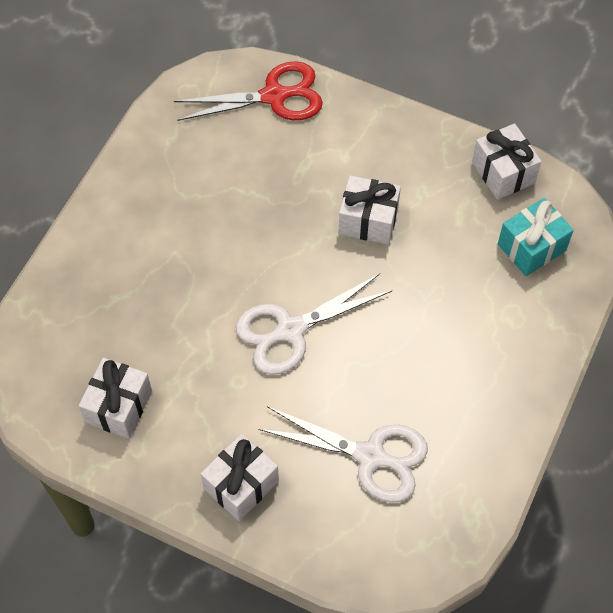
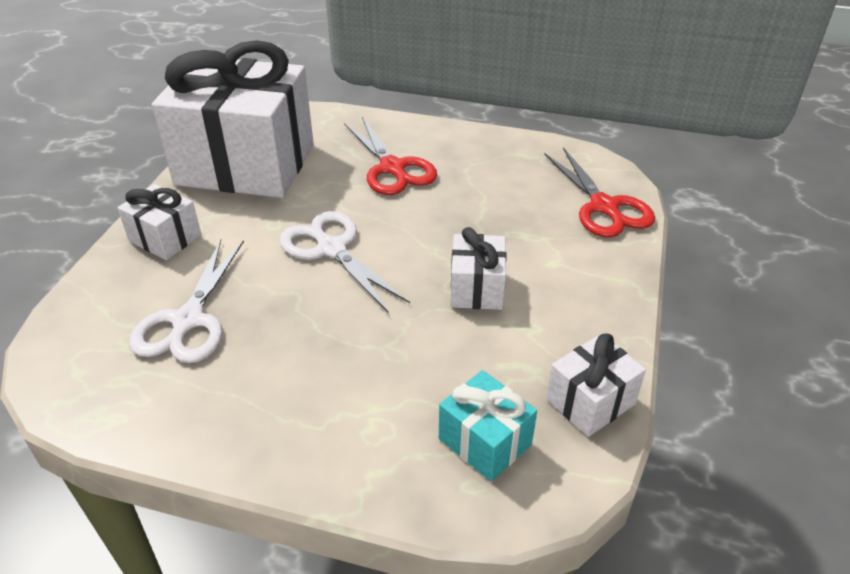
camera: 80 degrees right, 20 degrees down
(119, 407) = (246, 164): white gift -> white gift, size x2.34
(164, 261) = (392, 168): none -> red scissors

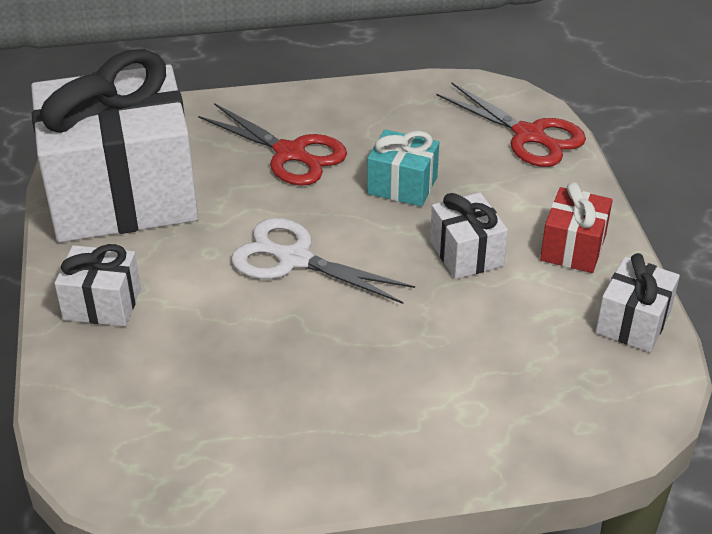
camera: 25 degrees left, 0 degrees up
(188, 320) = (204, 378): white scissors -> none
(485, 441) = (569, 387): turquoise gift -> turquoise gift (402, 185)
(578, 314) = (573, 248): none -> red gift

